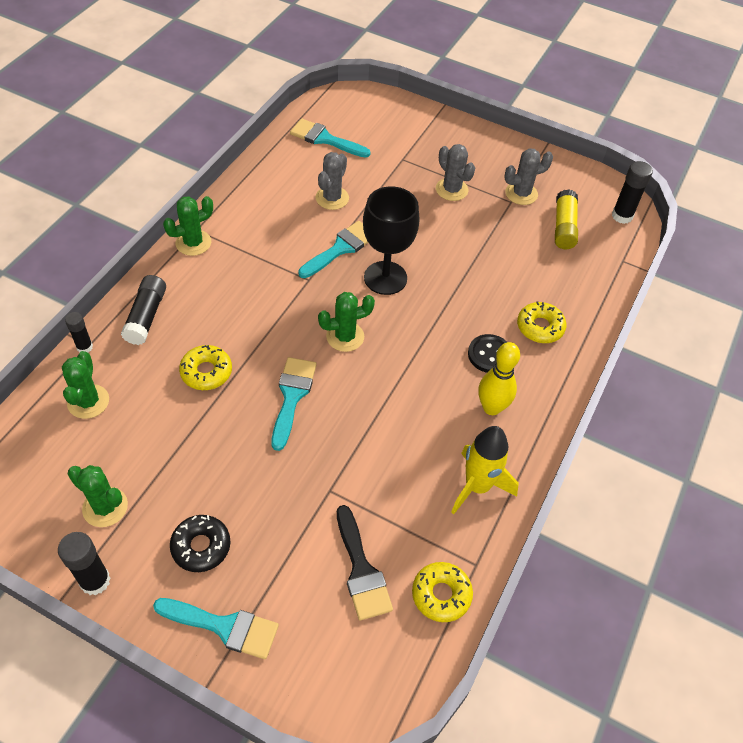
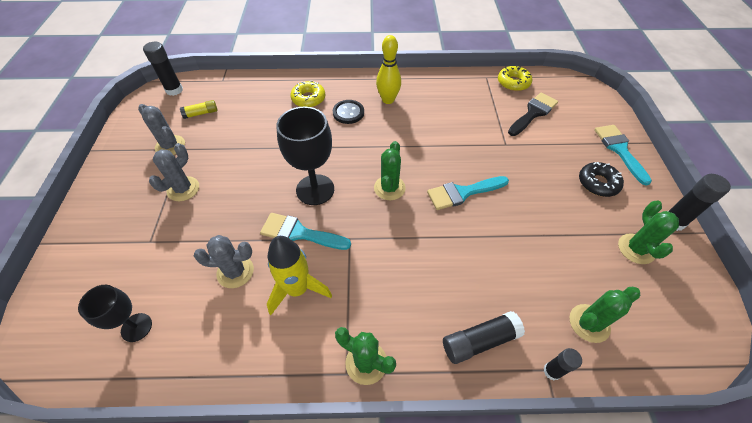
camera: 115 degrees left, 0 degrees up
(206, 372) = (490, 256): yellow donut -> none
(325, 139) = (136, 327): turquoise brush -> black goblet
(345, 337) = (389, 188): green cactus -> green cactus turned 60 degrees clockwise
(477, 486) = (444, 89): yellow rocket -> yellow rocket (297, 289)
(564, 227) = (201, 113): yellow glue stick -> yellow glue stick, size x0.64

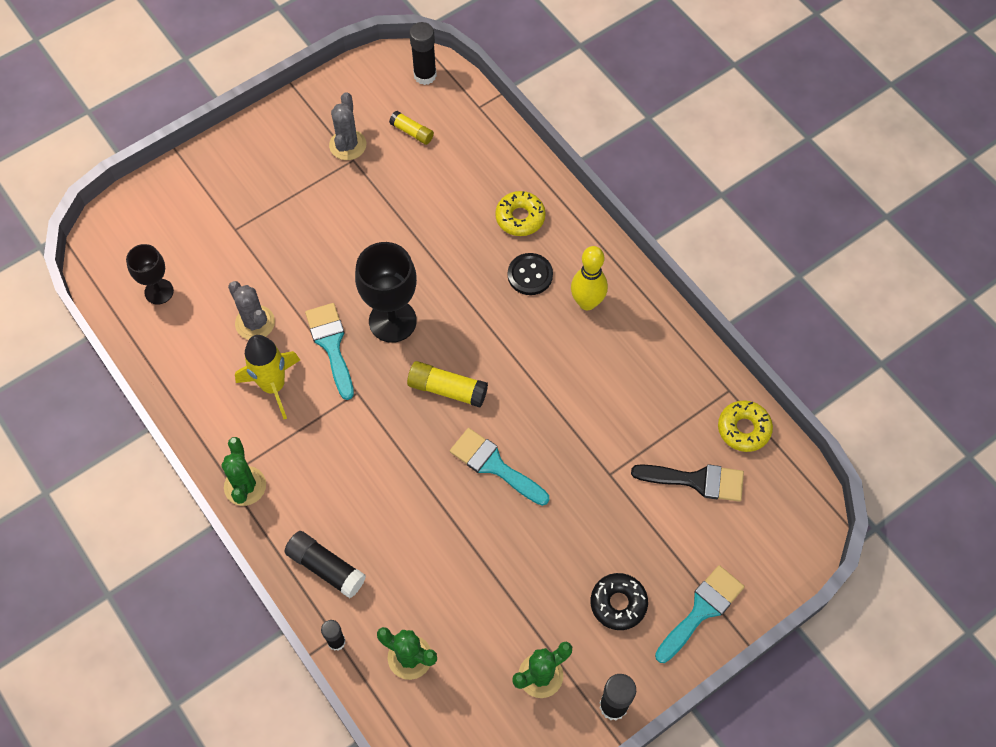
camera: 55 degrees right, 10 degrees up
(183, 189) = (306, 204): grey cactus -> none
(389, 188) = (447, 389): green cactus -> yellow glue stick

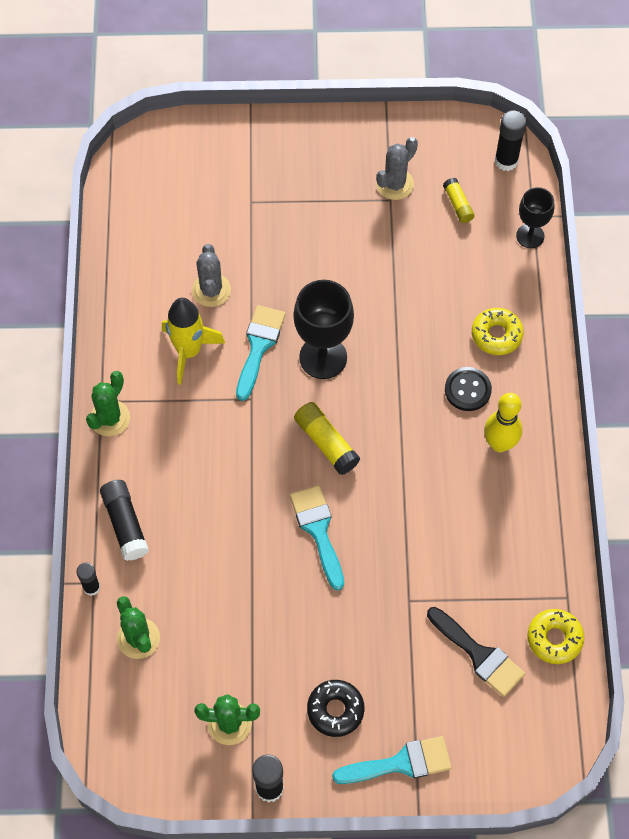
camera: 35 degrees right, 0 degrees up
(159, 291) = (154, 218): black goblet -> black goblet (530, 236)

